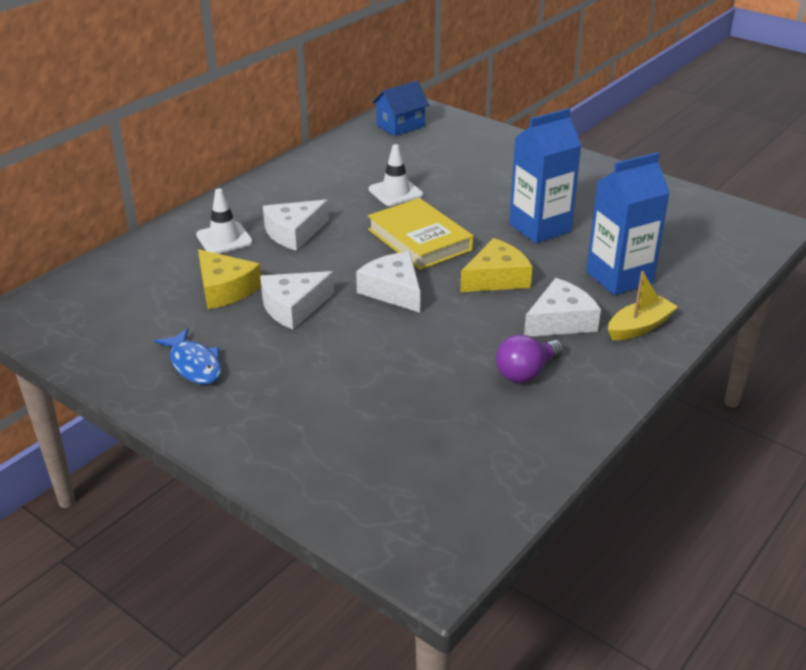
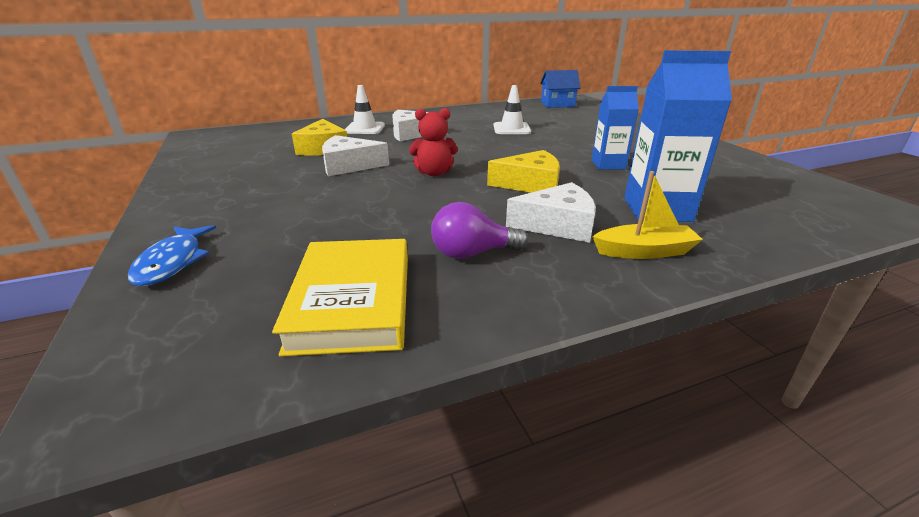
camera: 30 degrees right, 5 degrees down
(194, 364) = (234, 177): blue fish -> blue fish (172, 262)
(393, 291) = (434, 173): white cheese -> red teddy bear
(419, 240) = (495, 152): yellow book -> yellow book (352, 301)
(540, 228) = (608, 164): blue carton -> blue carton, size x0.64

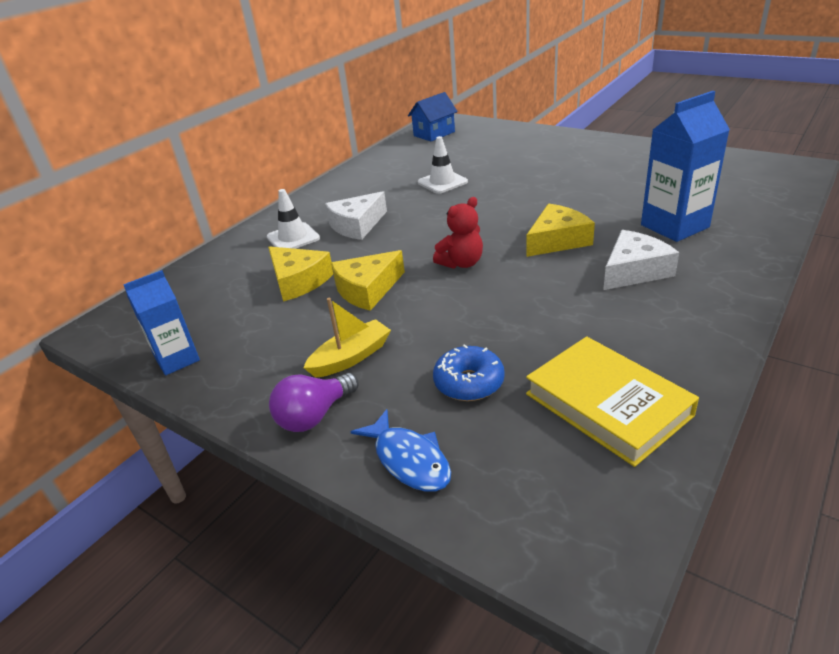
camera: 30 degrees left, 5 degrees up
(296, 238) = (469, 382): none -> blue donut
(349, 165) = (367, 289): white cheese -> yellow cheese
(472, 253) = (618, 324): purple light bulb -> purple light bulb (314, 416)
(608, 164) = (582, 194): blue carton -> blue carton (177, 359)
(644, 251) = (715, 267): yellow boat -> yellow boat (351, 357)

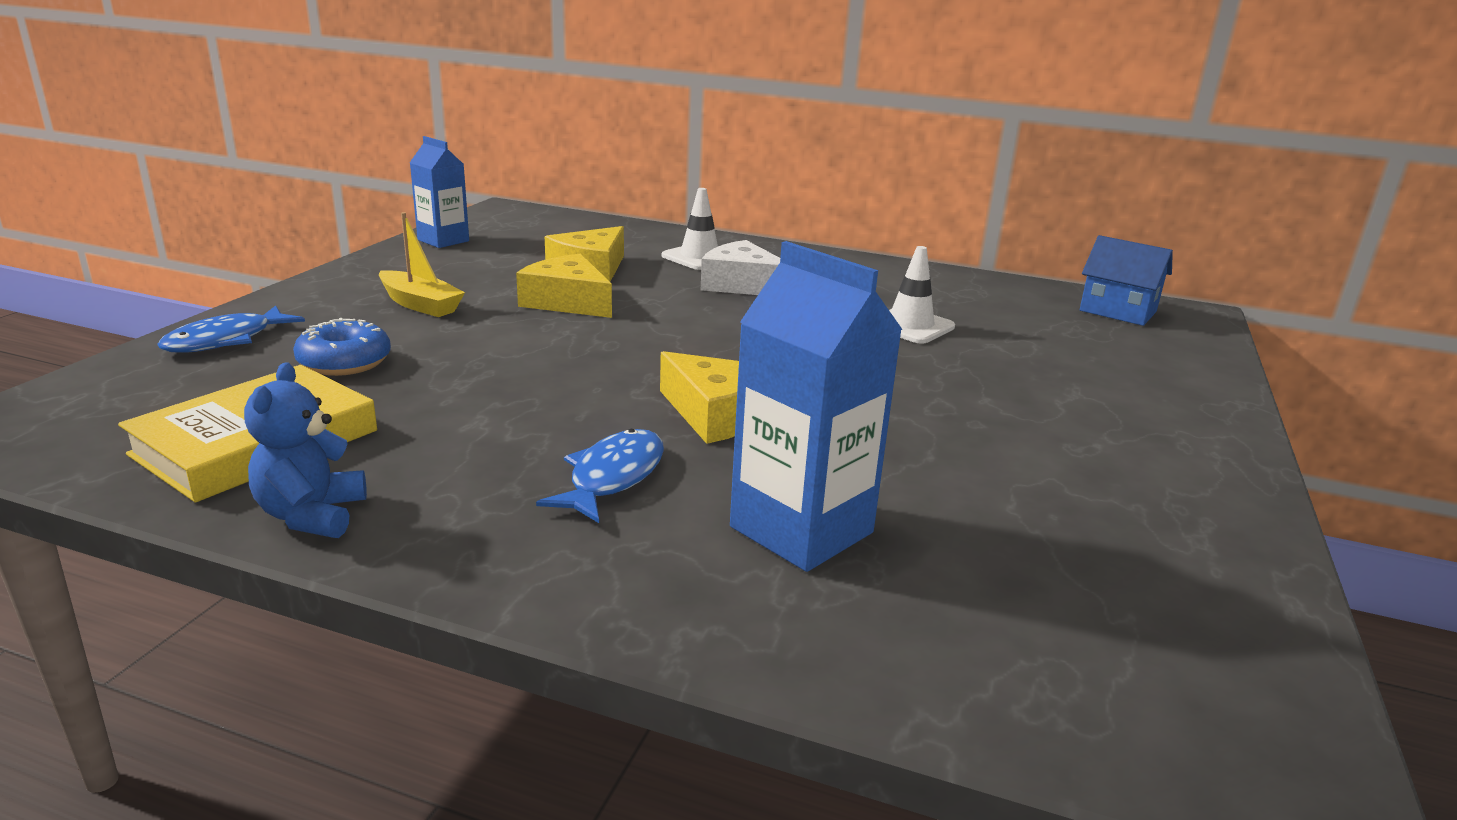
camera: 70 degrees right, 10 degrees down
(314, 416) = (322, 298): purple light bulb -> none
(461, 263) = (636, 349): red teddy bear -> none
(634, 271) = (613, 477): white cheese -> blue fish
(697, 365) = (311, 515): none -> blue teddy bear

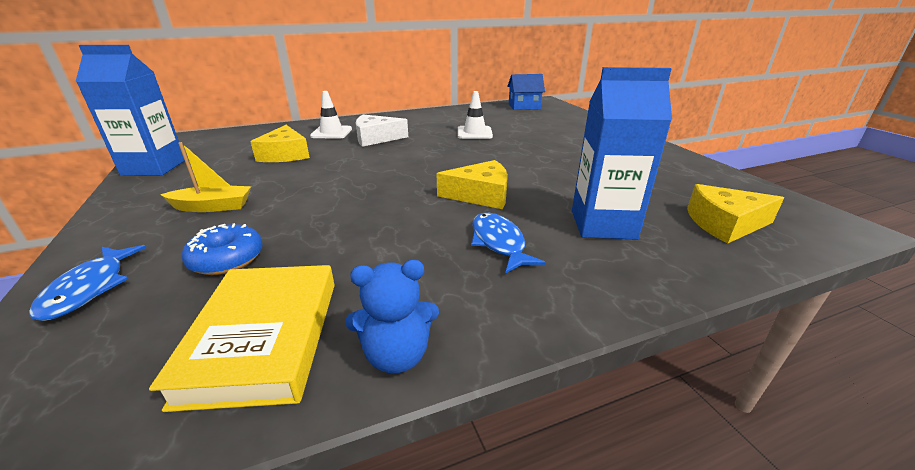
camera: 40 degrees left, 5 degrees up
(311, 515) = (397, 355): blue teddy bear -> blue teddy bear turned 60 degrees counterclockwise
(443, 240) = (154, 167): blue carton -> blue carton, size x1.56
(567, 302) = (305, 174): yellow cheese -> yellow cheese (724, 224)

